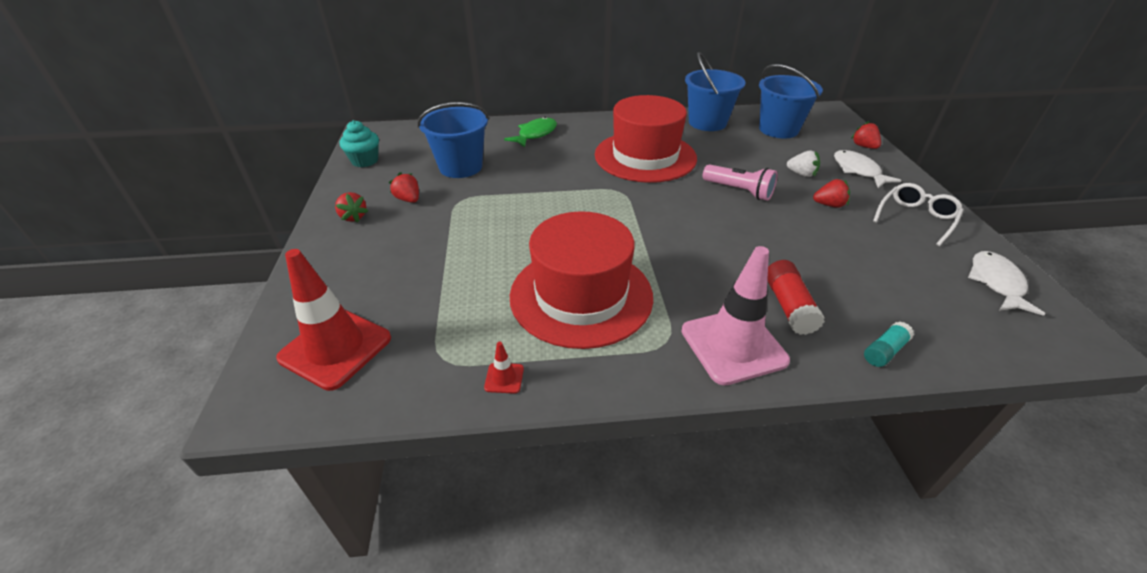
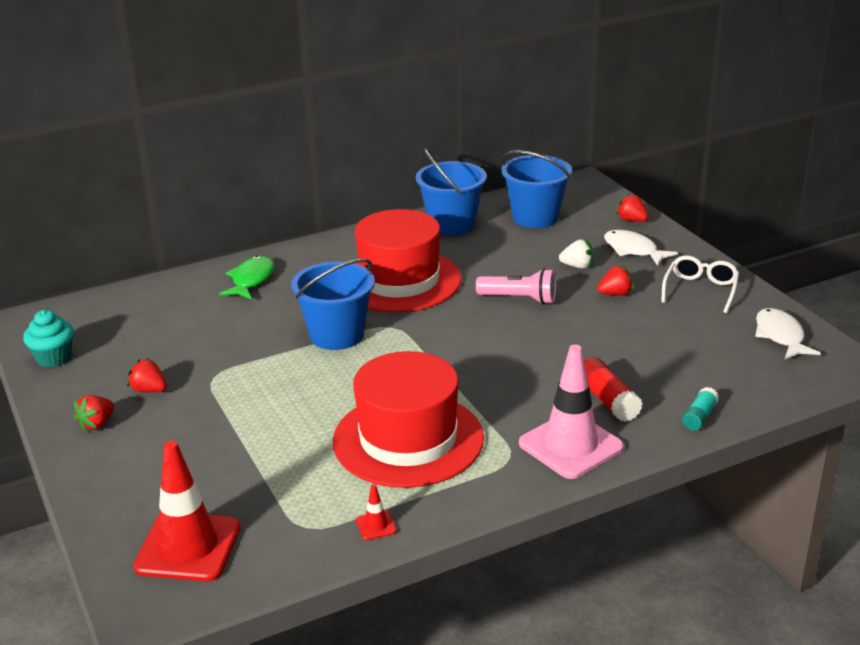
camera: 20 degrees left, 10 degrees down
(353, 217) = (97, 424): red strawberry -> red strawberry turned 90 degrees clockwise
(460, 167) = (185, 339): blue bucket -> blue bucket (337, 335)

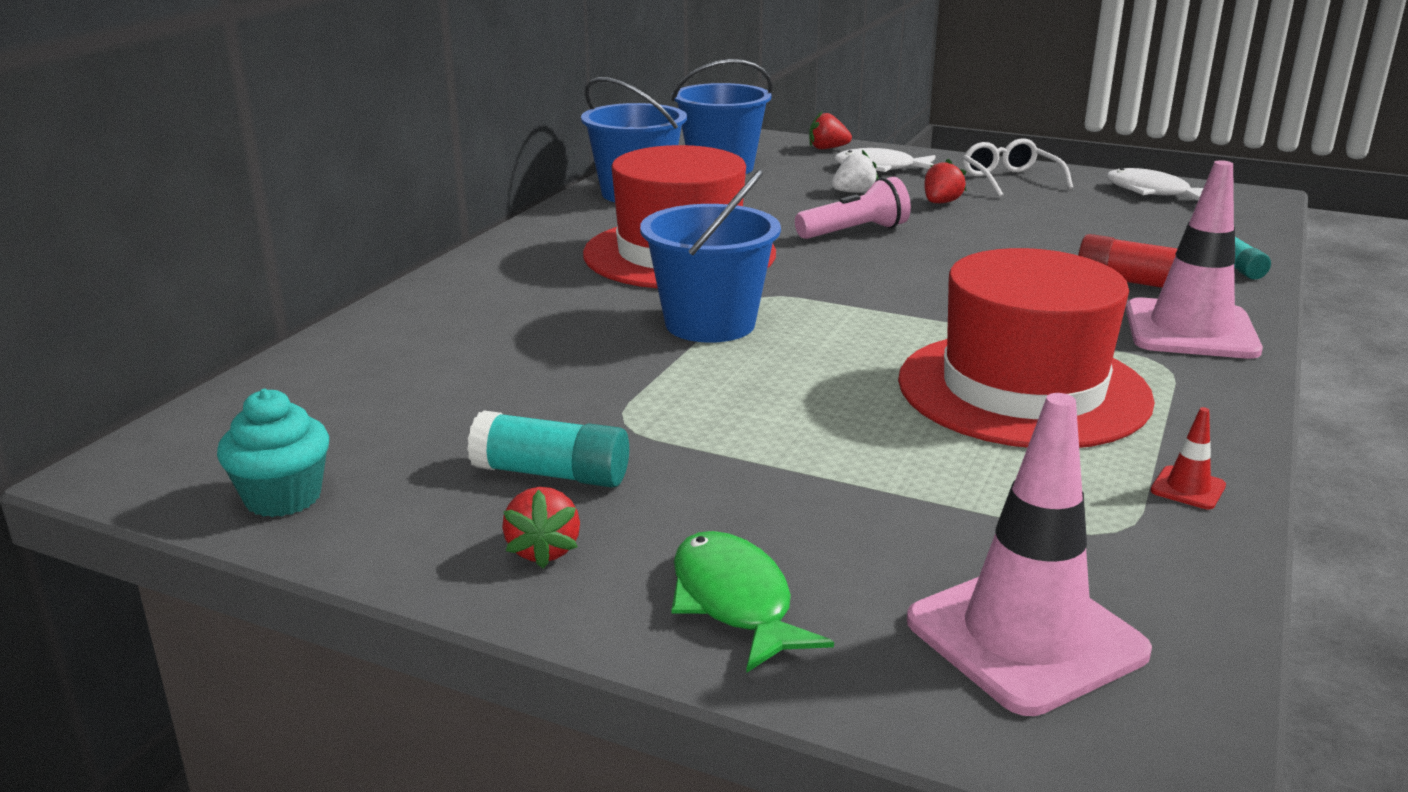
camera: 40 degrees left, 5 degrees down
(149, 390) = (551, 474): red strawberry -> turquoise glue stick
(188, 547) = (1025, 637): red traffic cone -> pink traffic cone
(251, 280) = (466, 307): green fish -> green fish (735, 602)

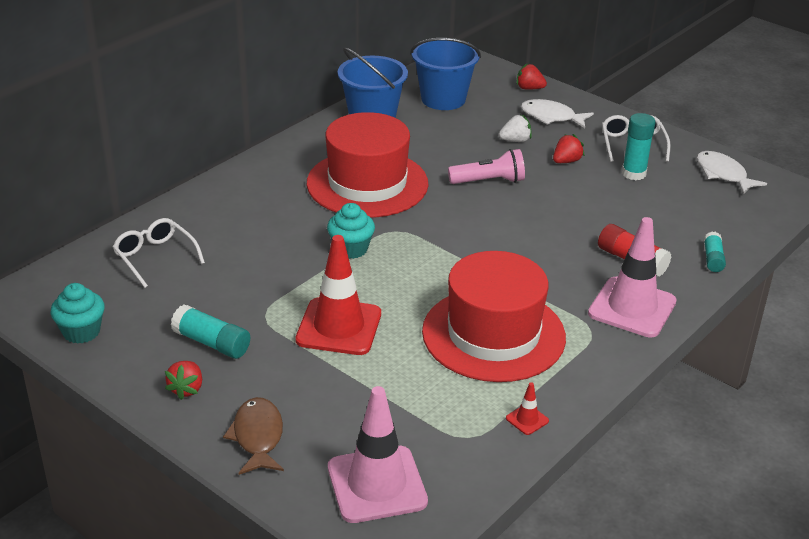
camera: 15 degrees right, 10 degrees up
(380, 377) = (155, 257): none -> white glasses
(710, 324) = (351, 249): blue bucket -> turquoise cupcake
(735, 602) = (258, 437): green fish -> brown fish
(765, 418) = (339, 327): none -> red traffic cone
(1040, 204) = (634, 173): none -> turquoise glue stick

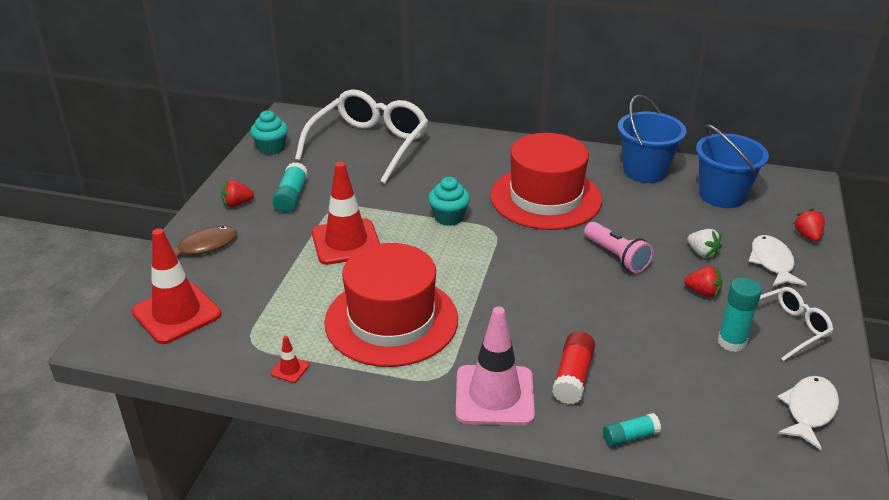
camera: 65 degrees right, 0 degrees up
(155, 257) = (369, 145): white glasses -> white glasses, size x1.94
(377, 484) = (177, 313): pink traffic cone -> red traffic cone

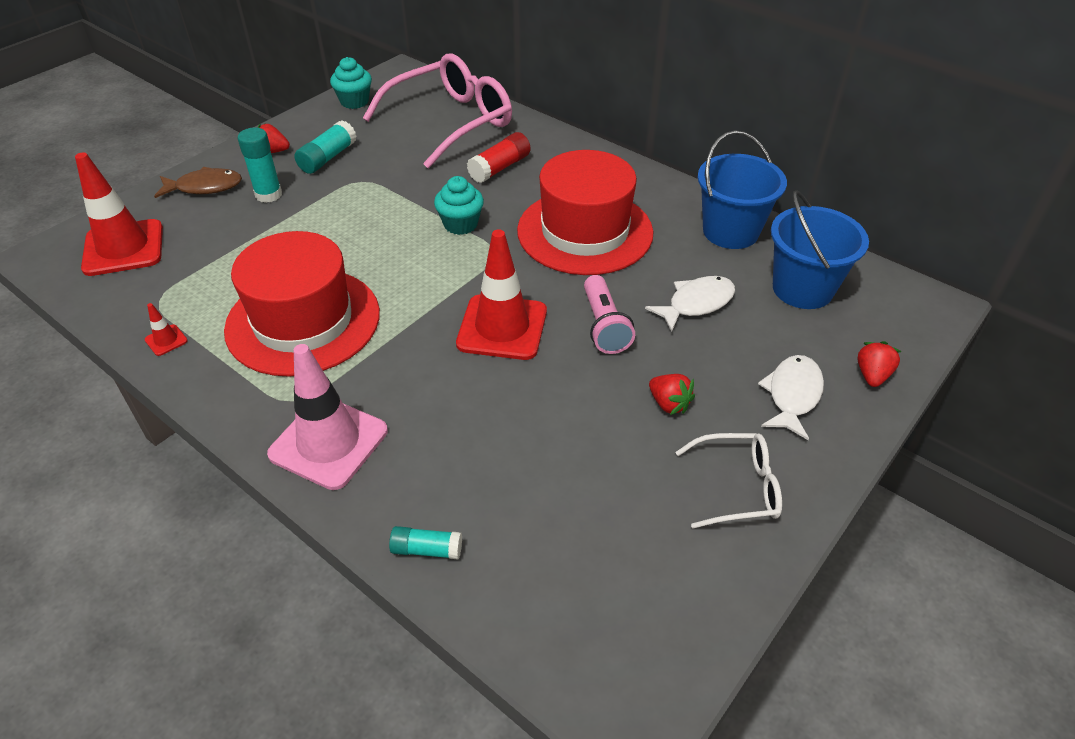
camera: 25 degrees right, 10 degrees up
(346, 242) = (336, 221): red traffic cone -> red traffic cone (502, 327)
(369, 145) = (451, 122): white glasses -> pink glasses
(573, 377) = (428, 453): red glue stick -> red glue stick (499, 168)
(702, 253) = (712, 354): white strawberry -> none
(731, 342) = (649, 479): turquoise glue stick -> turquoise glue stick (268, 195)
(809, 411) = (669, 606): white fish -> white fish (696, 303)

